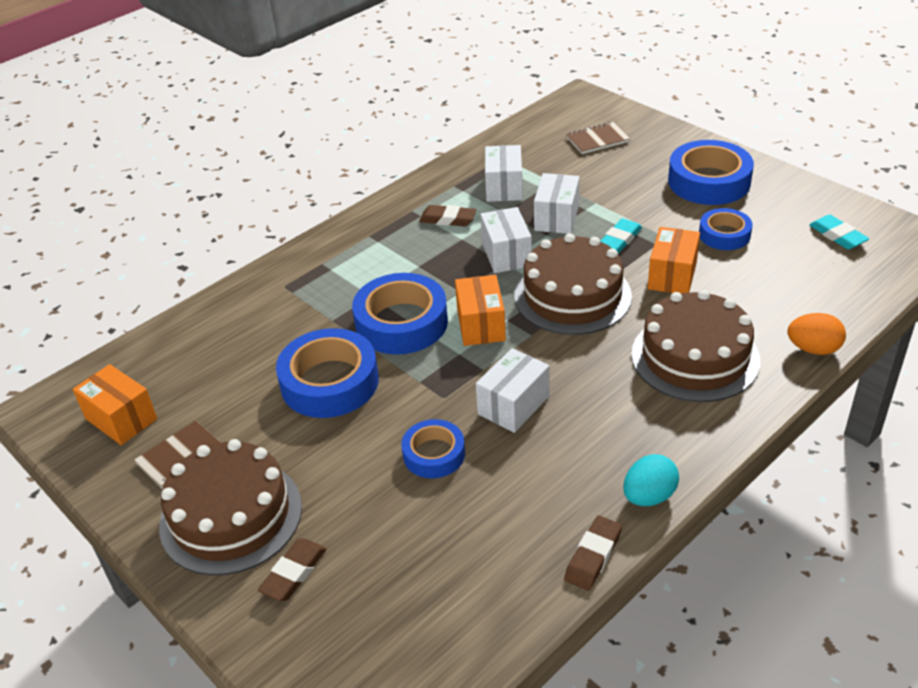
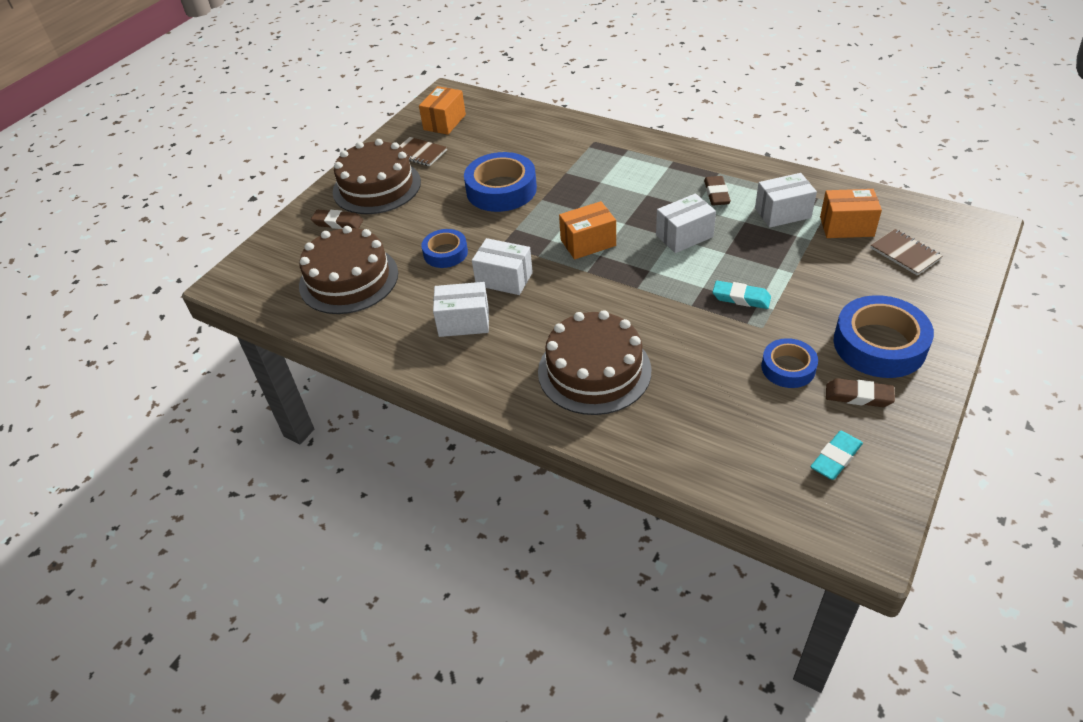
camera: 75 degrees right, 5 degrees up
(401, 323) = (575, 204): blue tape -> none
(556, 218) = (753, 253): white box -> white box (464, 322)
(572, 296) = (646, 284): brown cake -> brown cake (349, 279)
(593, 556) = (368, 347): brown eraser -> brown eraser (858, 396)
(649, 496) = (428, 366): turquoise egg -> none
(672, 275) = (703, 340): orange box -> orange box (846, 226)
(813, 349) = (634, 450): orange egg -> none

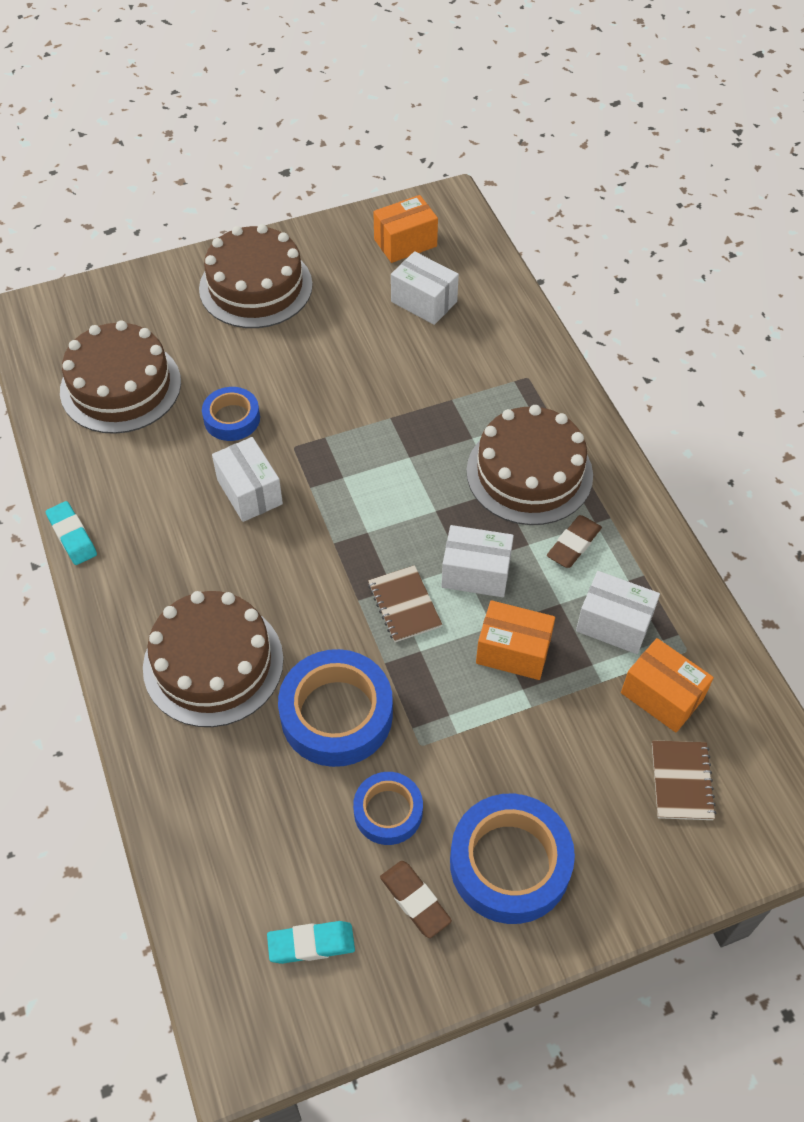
camera: 35 degrees right, 10 degrees up
(338, 223) = (178, 309): brown eraser -> none
(419, 153) = (338, 269): brown notebook -> brown notebook (404, 605)
(464, 322) = (164, 514): white box -> white box (424, 302)
(501, 190) = (365, 376): blue tape -> blue tape (336, 714)
(588, 243) = (373, 508): orange box -> orange box (513, 651)
(652, 179) = (529, 473): none -> brown cake
(741, 298) = (441, 694): turquoise eraser -> turquoise eraser (72, 536)

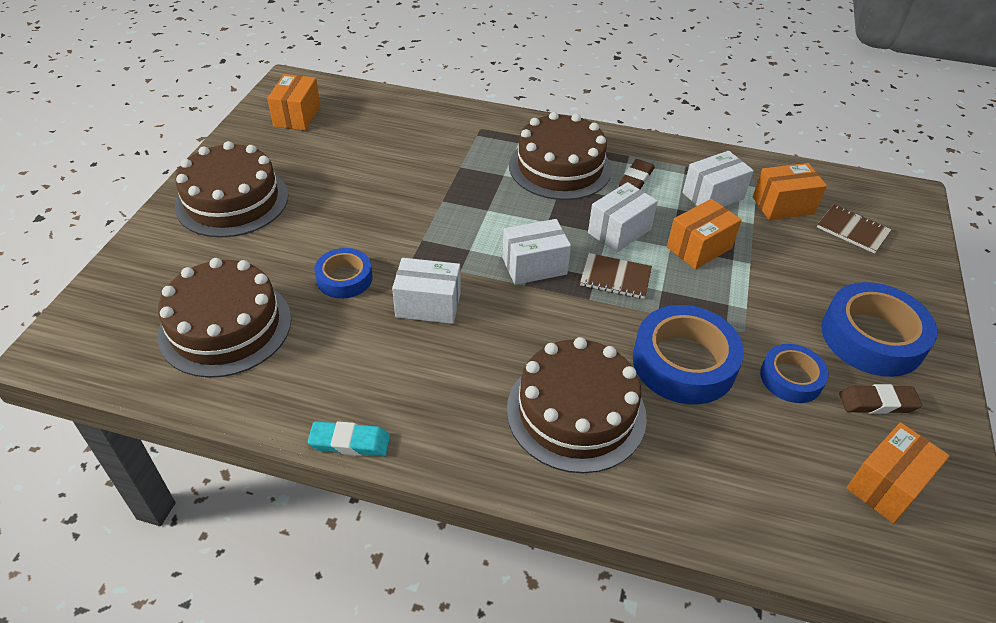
camera: 55 degrees left, 10 degrees down
(311, 944) = (886, 485): turquoise eraser -> orange box
(424, 302) = (360, 135): white box -> white box (534, 266)
(573, 544) = (636, 179): brown eraser -> brown eraser turned 45 degrees clockwise

